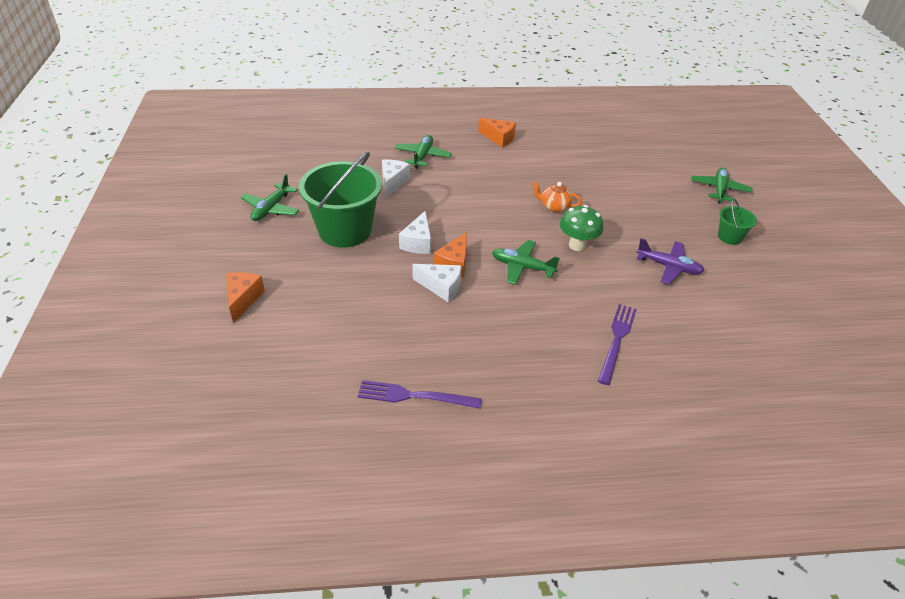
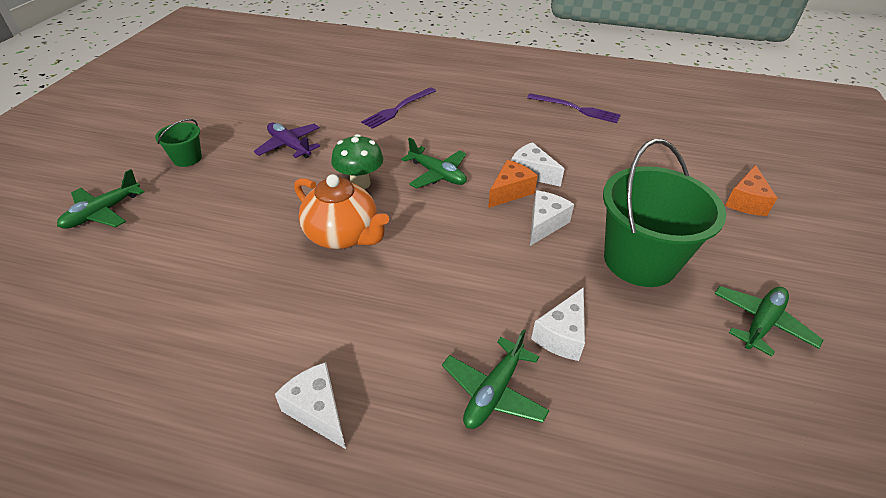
camera: 160 degrees left, 0 degrees up
(499, 138) = (317, 410): orange cheese -> white cheese
(554, 207) = (343, 235): orange teapot -> orange teapot, size x1.75

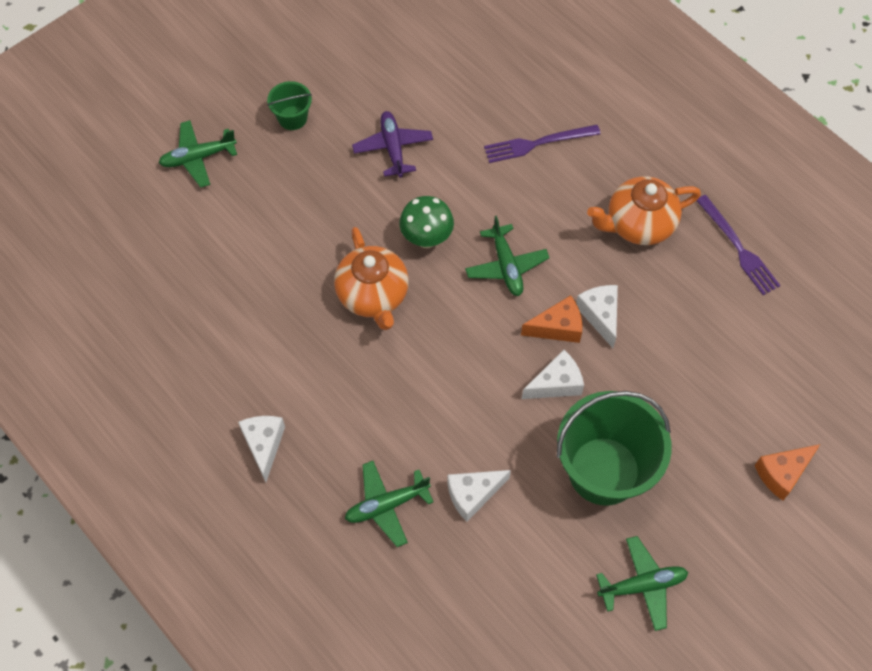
camera: 35 degrees right, 20 degrees up
(505, 121) = (639, 224): none -> orange teapot

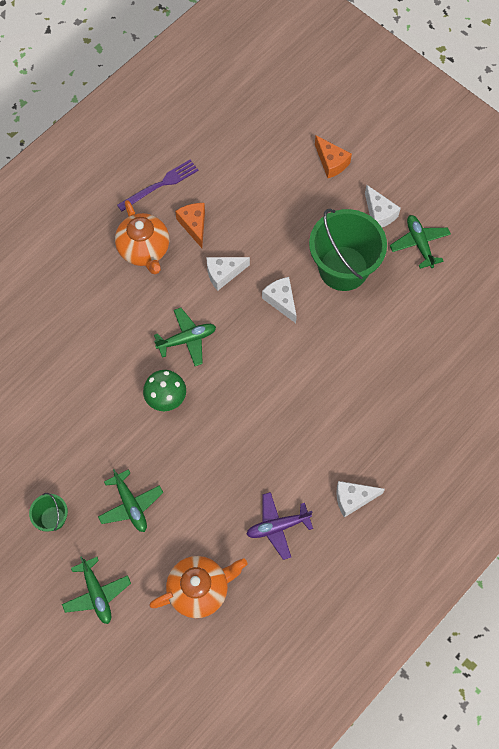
camera: 95 degrees left, 5 degrees up
(373, 295) = (220, 434): orange teapot -> orange teapot (199, 589)
(386, 505) = (387, 407): green plane -> green plane (130, 505)
(393, 148) = (81, 432): purple plane -> purple plane (277, 526)
(473, 495) = (372, 350): white cheese -> white cheese (379, 214)
(537, 143) = (73, 323): purple fork -> none
(557, 327) = (236, 302): orange cheese -> orange cheese (194, 225)

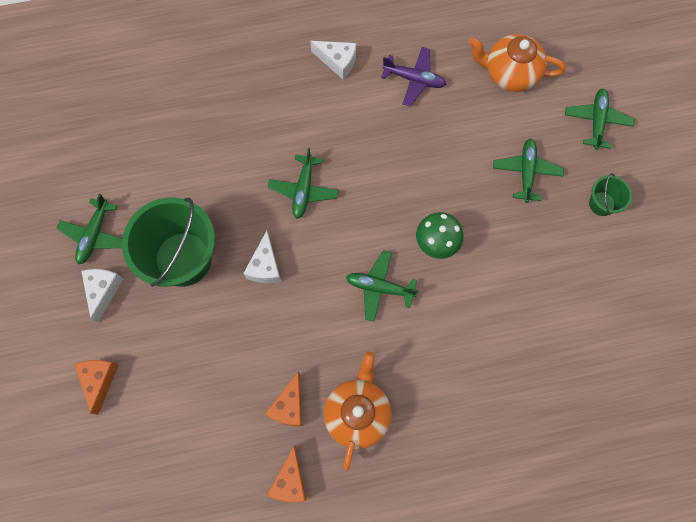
camera: 145 degrees left, 5 degrees up
(160, 185) = (290, 481): purple fork -> orange cheese
(223, 274) = (298, 331): white cheese -> none
(297, 373) = (303, 190): none -> green plane

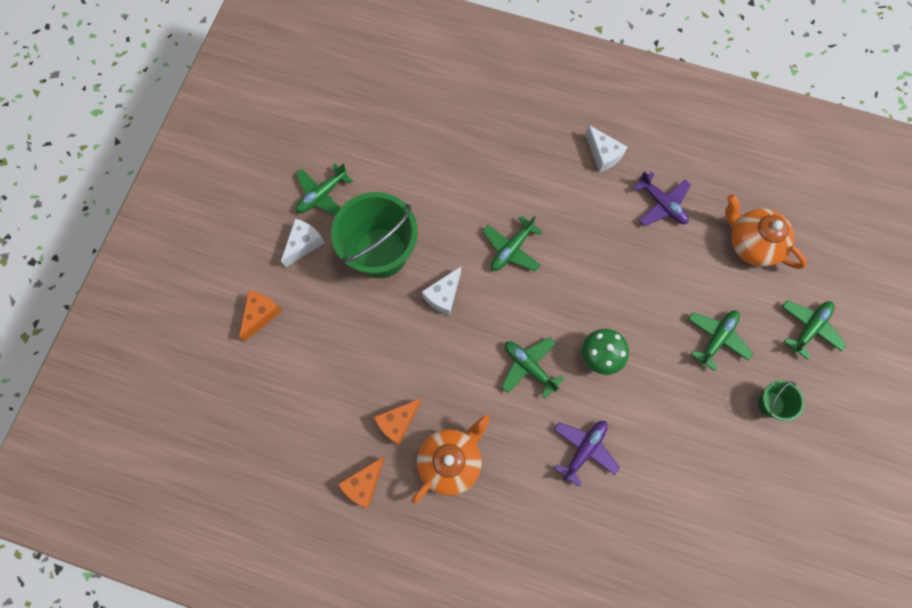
camera: 30 degrees right, 0 degrees up
(469, 333) = (584, 450): none -> purple plane

